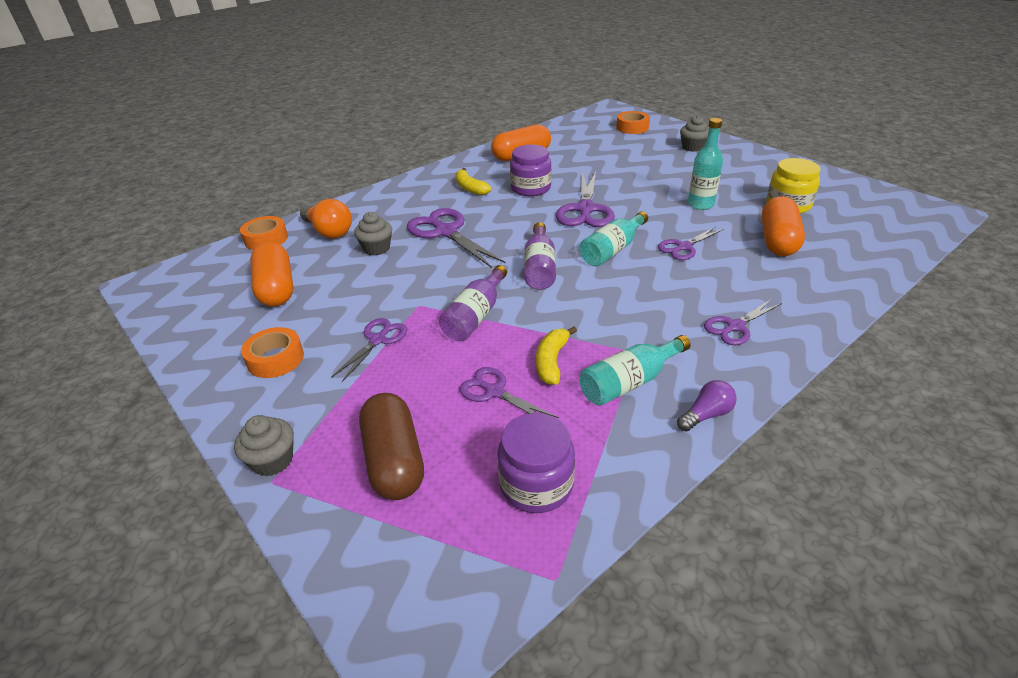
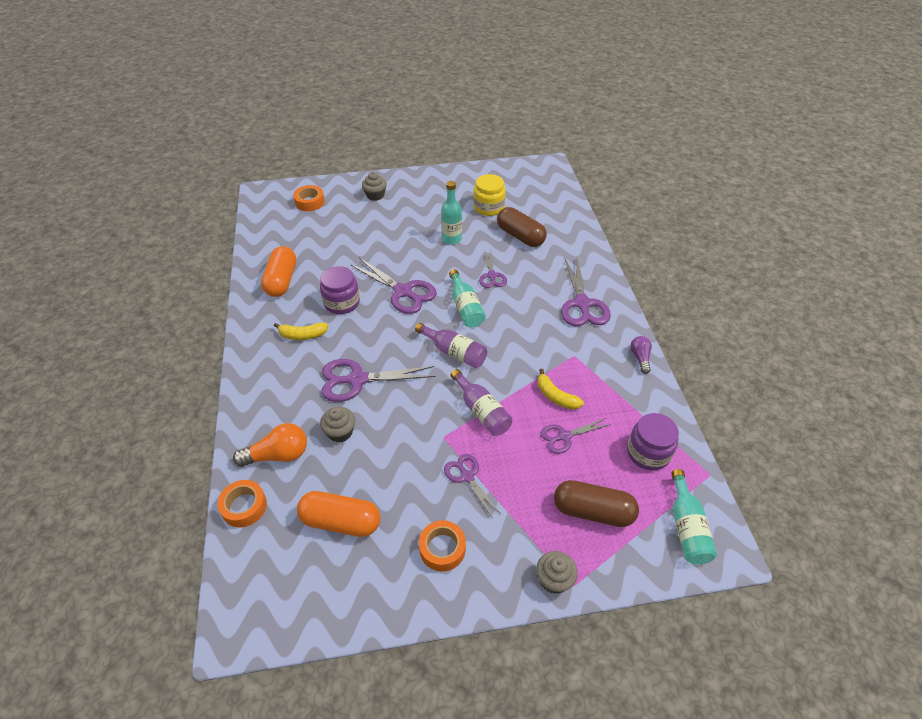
camera: 60 degrees left, 10 degrees up
(630, 382) = (597, 372): turquoise bottle -> turquoise bottle (687, 527)
(735, 326) = (582, 304): purple scissors -> purple scissors, size x1.68
(778, 241) = (520, 236): orange capsule -> brown capsule

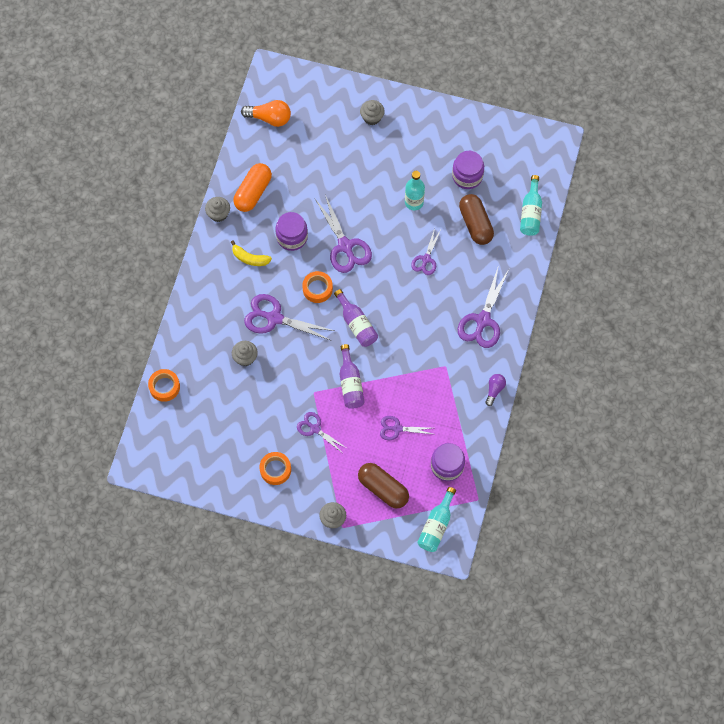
camera: 25 degrees right, 20 degrees up
(250, 309) = (218, 214): none -> grey cupcake
(278, 455) = (198, 358): orange light bulb -> orange light bulb (269, 118)
(310, 202) = (310, 103): orange tape -> orange tape (317, 289)
(341, 521) = (221, 424): orange capsule -> none
(465, 307) = (387, 284): turquoise bottle -> turquoise bottle (531, 212)
(467, 476) = (315, 429): purple scissors -> purple scissors turned 45 degrees counterclockwise
(488, 207) = (467, 176): yellow jar -> purple jar
(556, 396) = (410, 395): yellow banana -> none

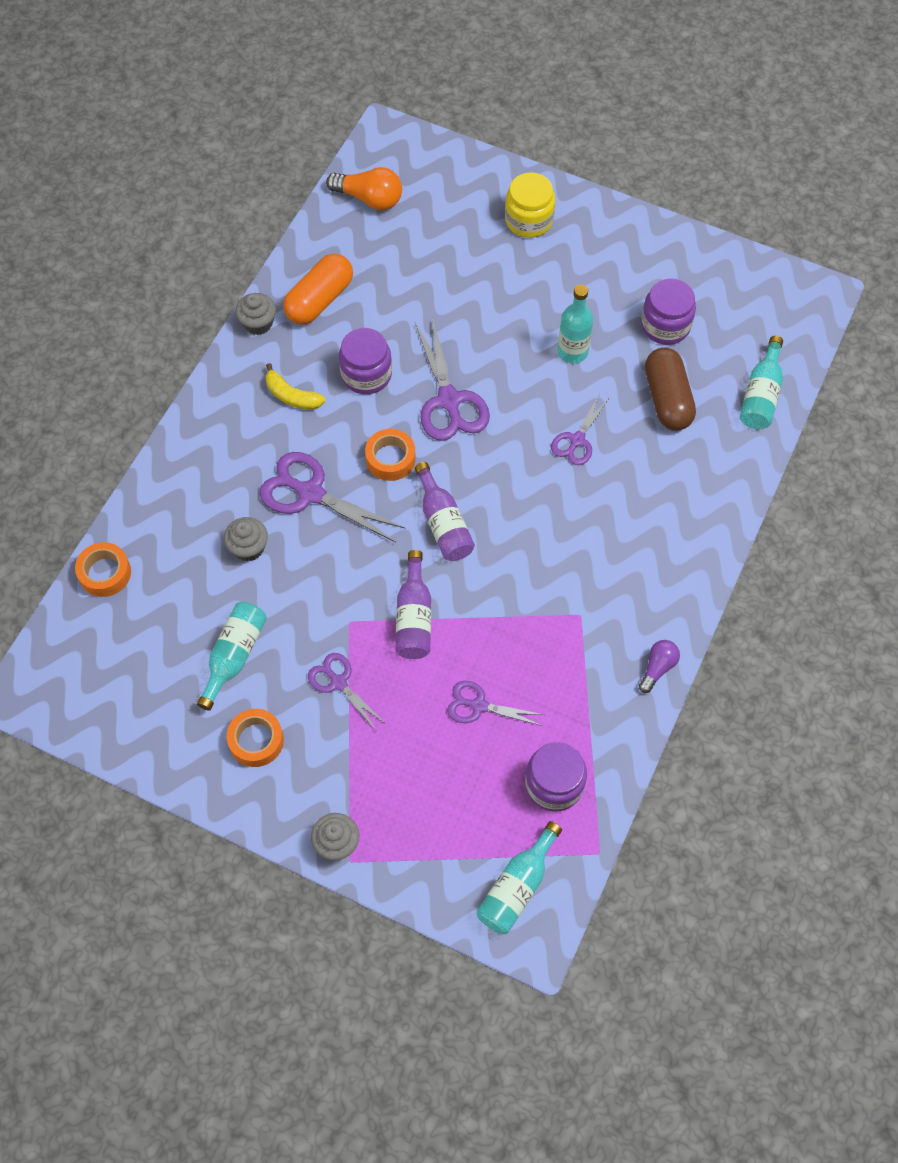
camera: 10 degrees right, 5 degrees down
(251, 423) = (234, 656): none -> turquoise bottle
(372, 117) = (529, 220): grey cupcake -> yellow jar
(383, 489) = (435, 805): brown capsule -> none
(483, 320) = (655, 550): purple scissors -> none

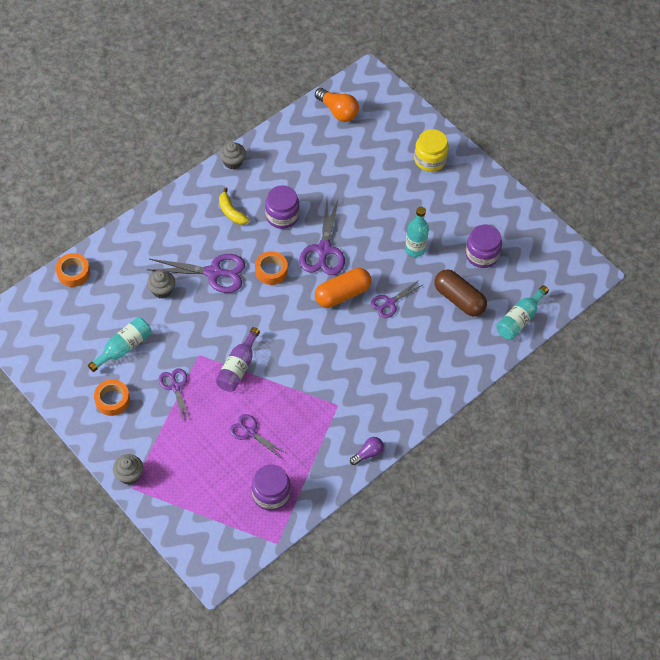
camera: 20 degrees right, 5 degrees down
(310, 493) = (213, 273): purple scissors -> purple scissors turned 135 degrees clockwise
(319, 300) = (276, 161): orange capsule -> orange capsule (342, 294)
(443, 523) = (283, 320): purple bottle -> none
(517, 887) = (220, 542): turquoise bottle -> none
(667, 399) = (459, 299): brown capsule -> brown capsule turned 60 degrees counterclockwise

